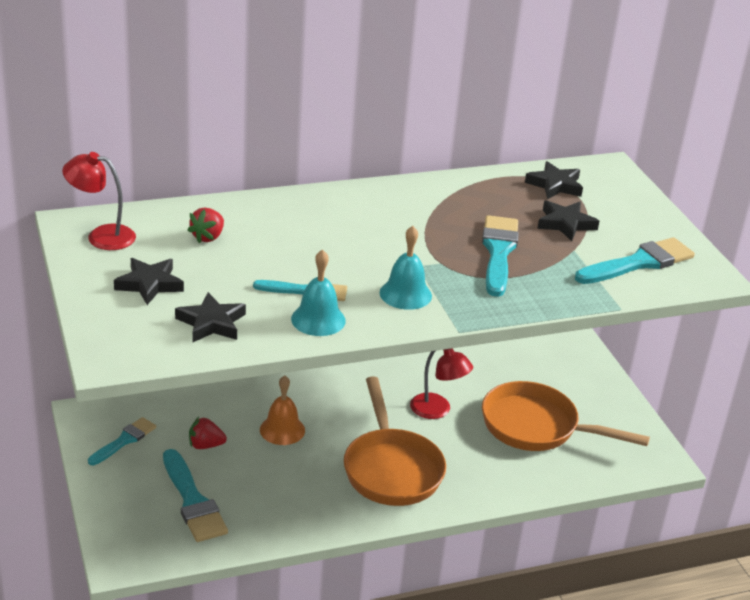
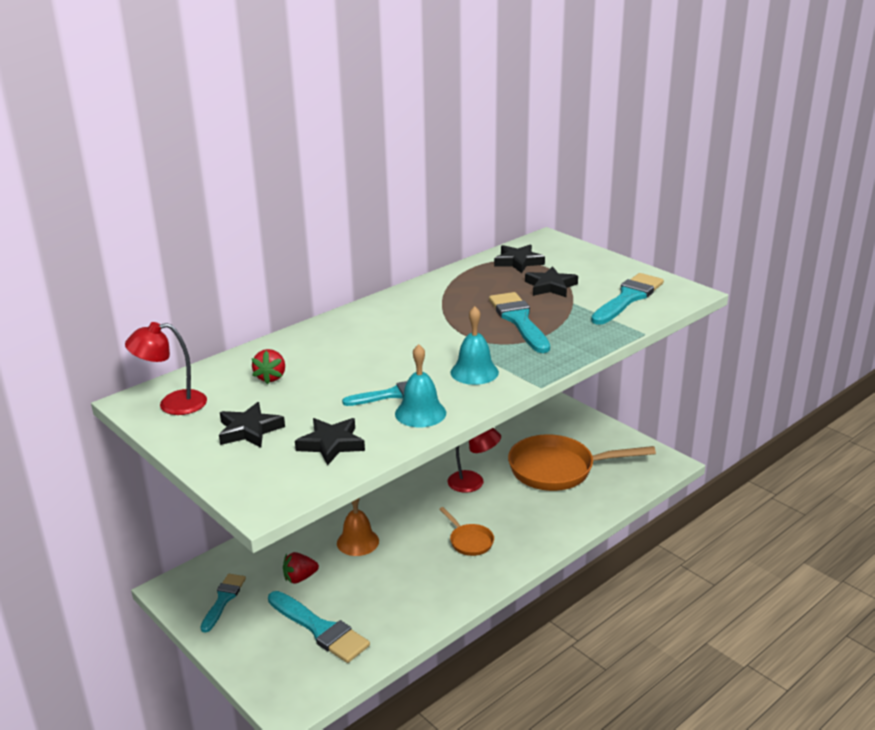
camera: 20 degrees left, 5 degrees down
(391, 469) = (469, 541): orange pan -> orange pan, size x0.47

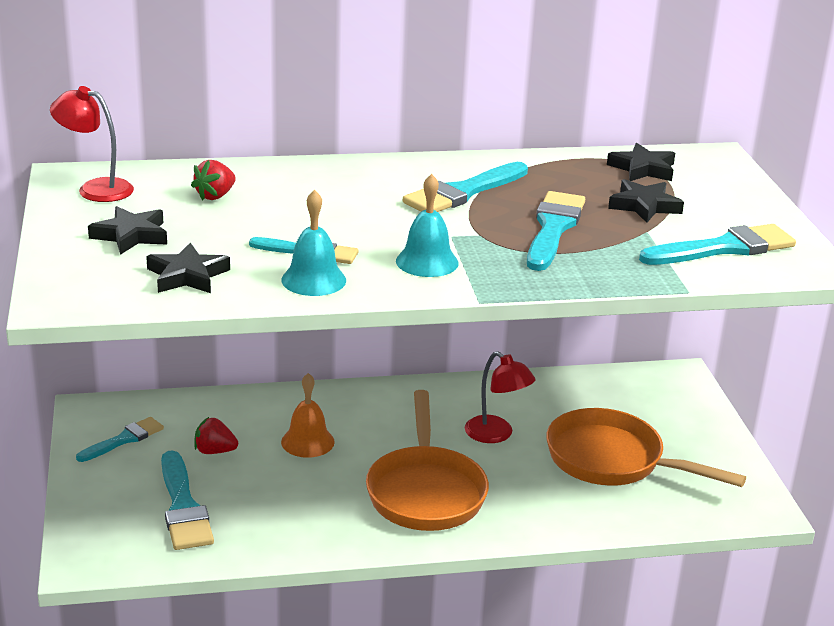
camera: 30 degrees right, 0 degrees up
(433, 315) = (463, 192): none -> turquoise brush
(469, 541) = (426, 491): orange pan -> orange pan, size x2.11

